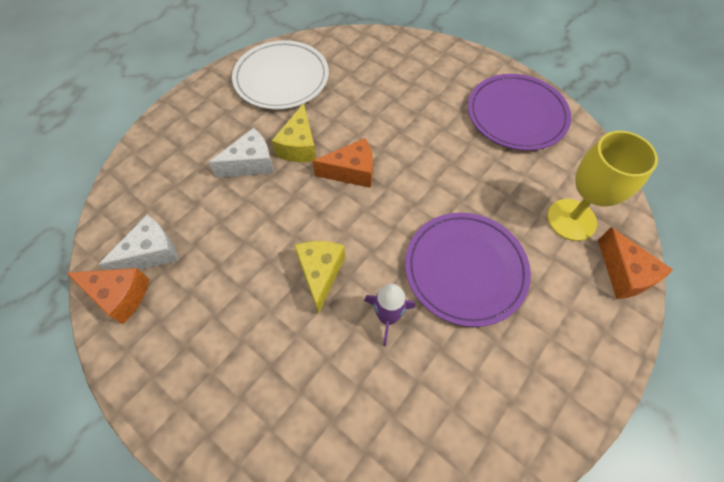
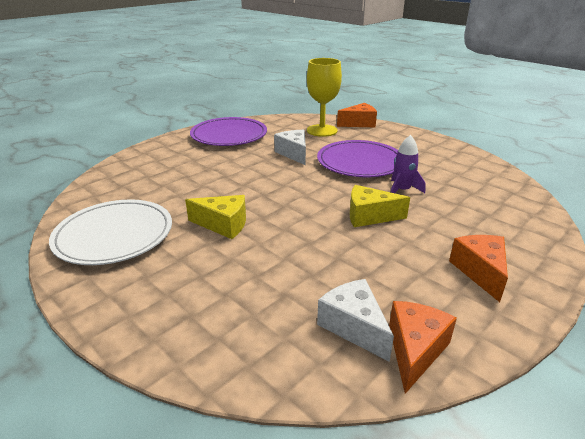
camera: 85 degrees left, 30 degrees down
(251, 164) = (237, 255): white cheese -> white cheese (294, 153)
(351, 172) = (264, 199): orange cheese -> orange cheese (480, 272)

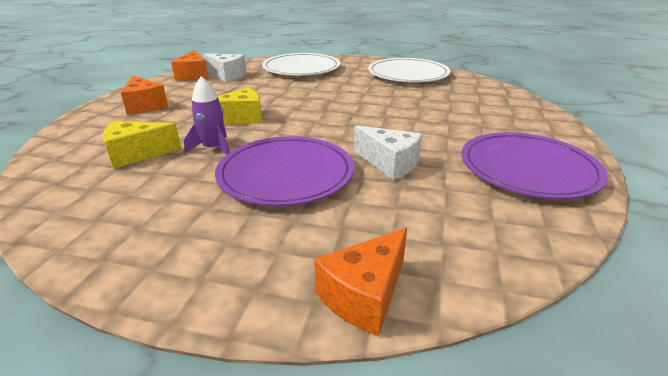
camera: 150 degrees right, 0 degrees up
(219, 306) = (301, 68): none -> white plate
(223, 225) = (351, 90): yellow cheese -> yellow cheese (136, 154)
(322, 130) = (414, 232): yellow goblet -> none

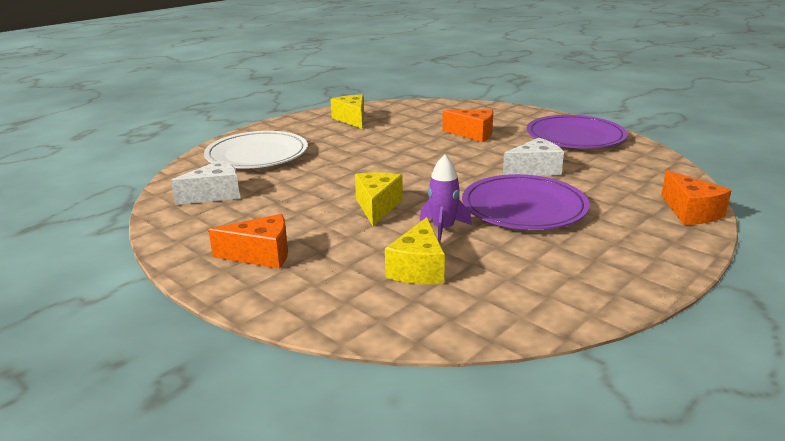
camera: 60 degrees left, 5 degrees down
(193, 75) = (180, 214): orange cheese -> orange cheese (473, 134)
(408, 74) = (352, 119): white plate -> yellow cheese

